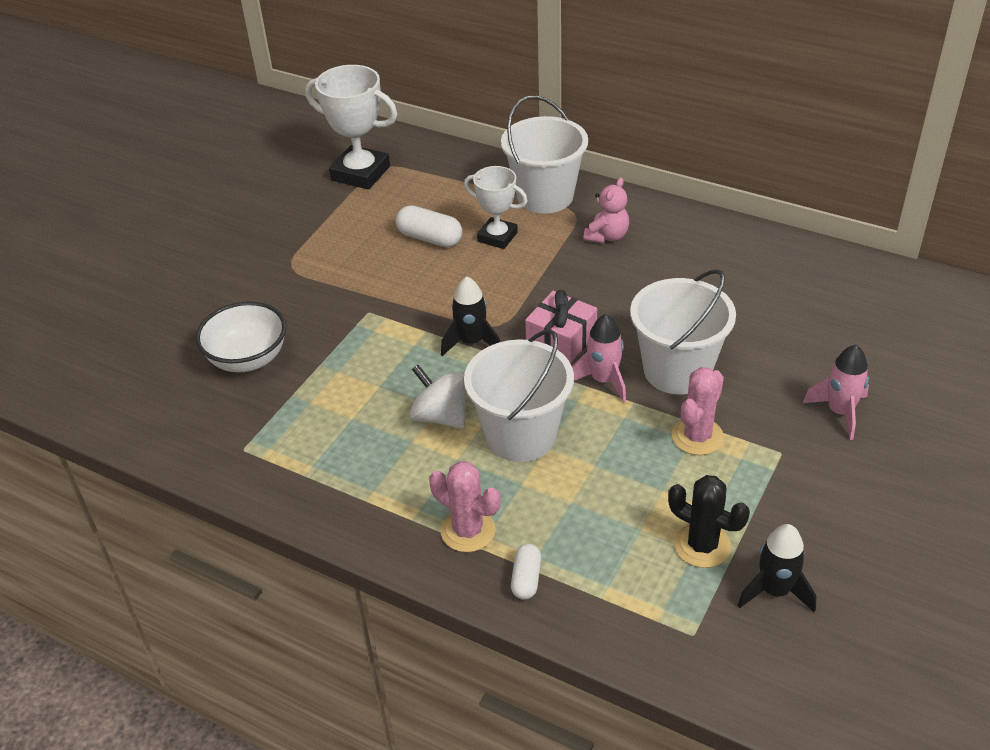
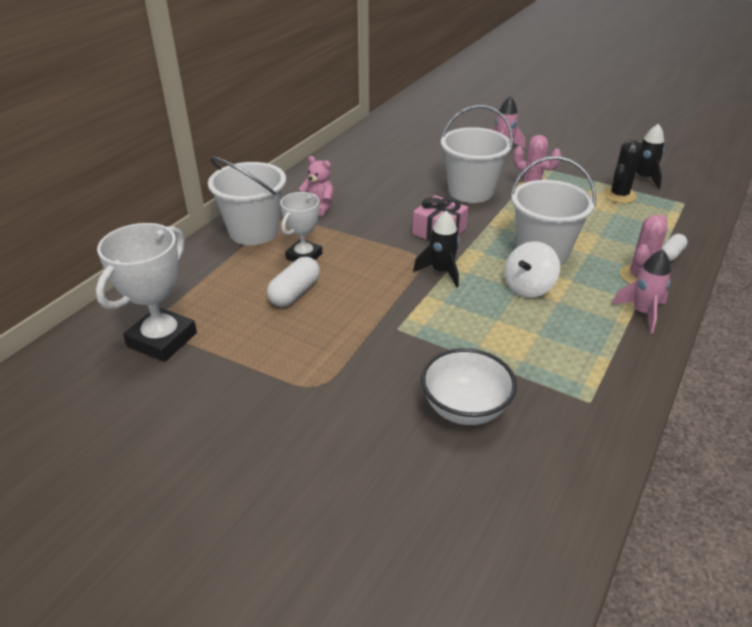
camera: 90 degrees left, 5 degrees down
(526, 579) = (671, 254): white capsule -> white capsule turned 60 degrees counterclockwise
(603, 380) = (482, 217): pink rocket -> pink rocket (642, 312)

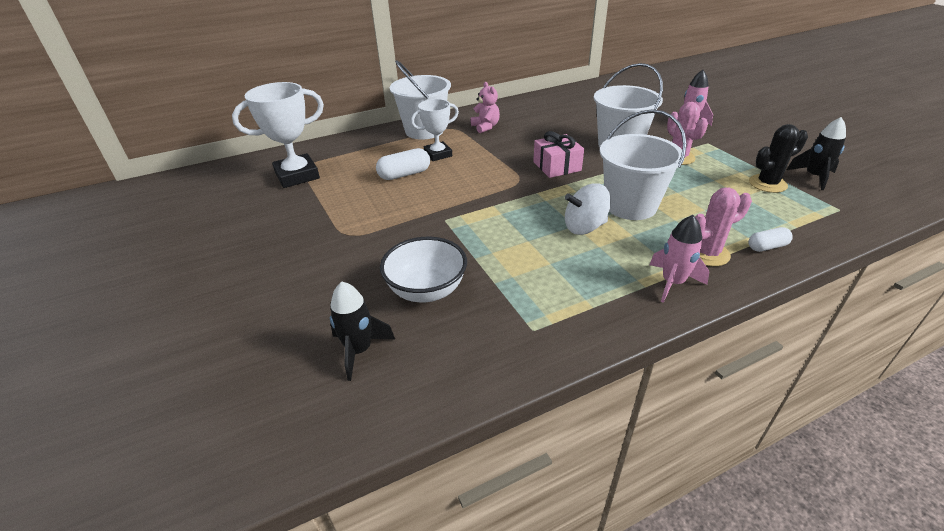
camera: 35 degrees right, 0 degrees up
(441, 272) = (524, 193): black rocket -> black rocket (359, 350)

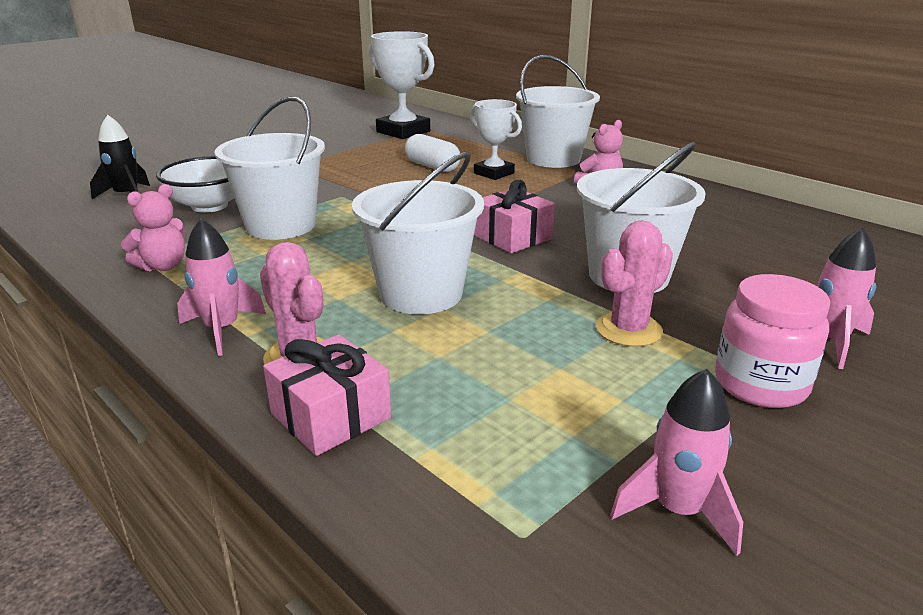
camera: 70 degrees right, 10 degrees down
(496, 252) = (280, 226): none -> white bucket
(559, 315) = (163, 266): none -> pink teddy bear
(584, 227) = (349, 266): white spinning top -> none
(725, 142) = (760, 384): none -> pink jar
(767, 184) = (587, 432): black cactus -> none
(767, 247) = (330, 415): white capsule -> pink gift
(814, 177) = (678, 511): black rocket -> pink rocket

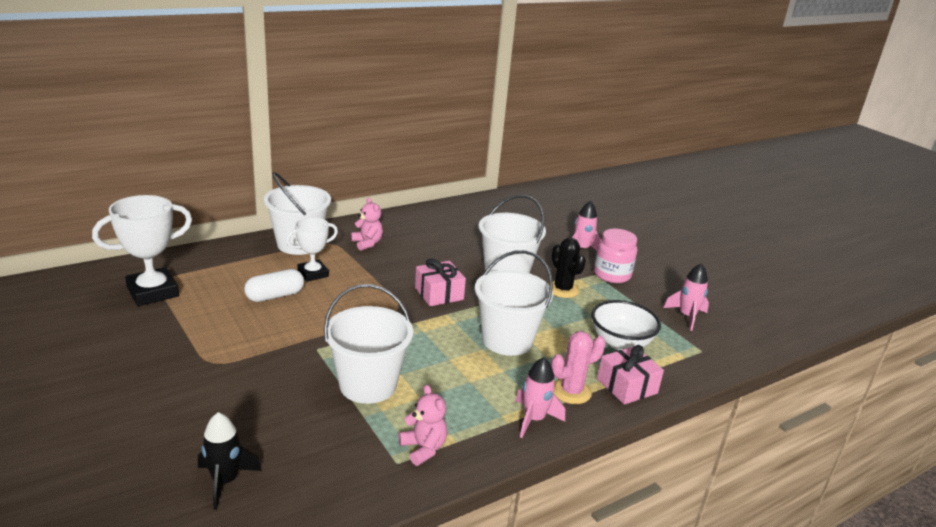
camera: 80 degrees left, 0 degrees up
(210, 206) = (295, 423): white bowl -> white bowl (620, 343)
(628, 330) = (562, 289): pink cactus -> black cactus

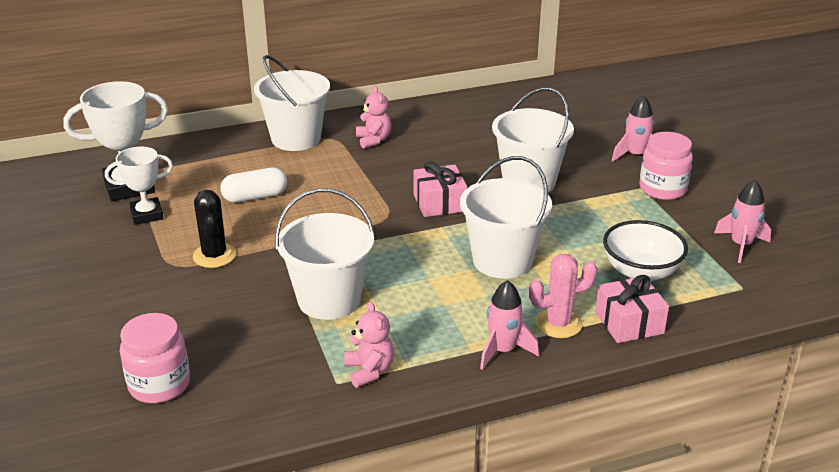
camera: 15 degrees right, 5 degrees up
(225, 481) = (159, 385): black rocket -> pink jar
(313, 274) = (302, 173): white trophy -> white trophy (147, 215)
(562, 289) = (592, 204): black cactus -> black cactus (214, 256)

